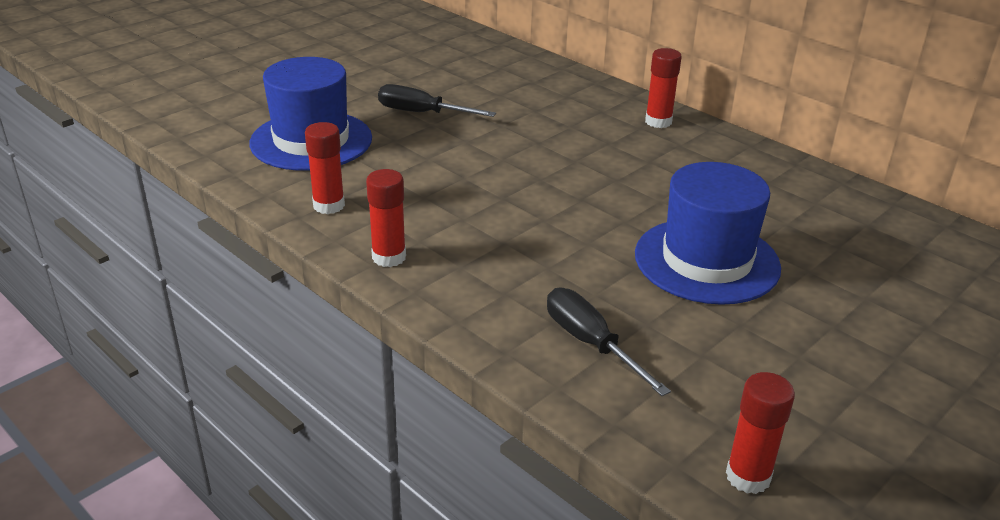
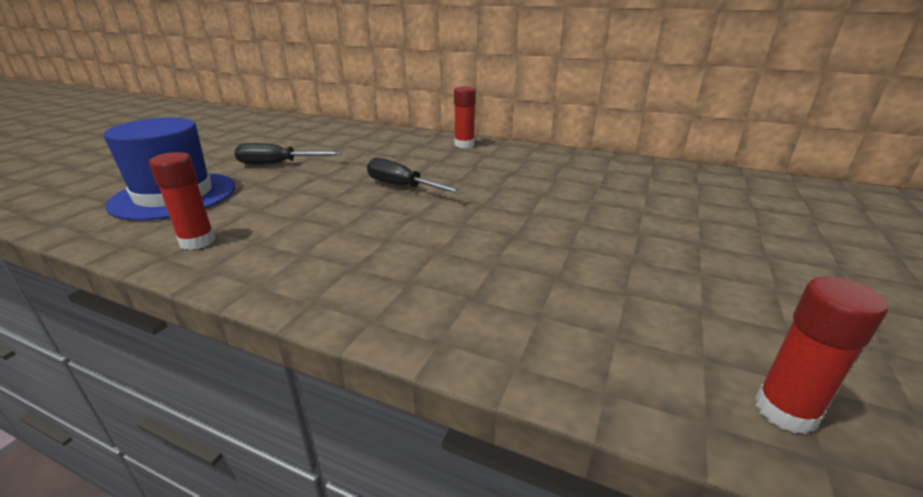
camera: 20 degrees left, 5 degrees down
(389, 257) = (273, 274): red glue stick -> none
(591, 343) = (520, 308): black screwdriver -> black screwdriver (402, 187)
(706, 261) = (565, 219): blue hat -> none

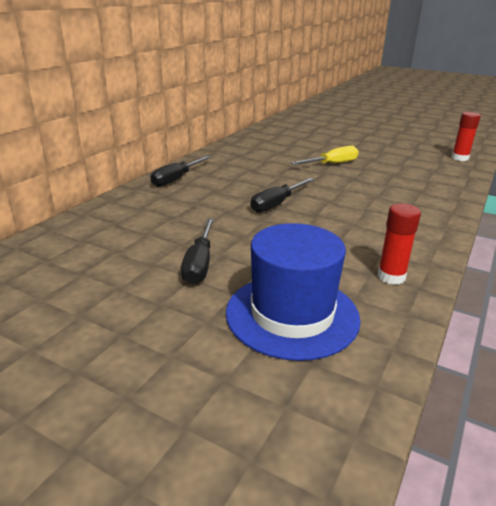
camera: 85 degrees left, 0 degrees up
(464, 145) = (176, 179): red glue stick -> black screwdriver
(573, 220) = (332, 164): none -> yellow screwdriver

